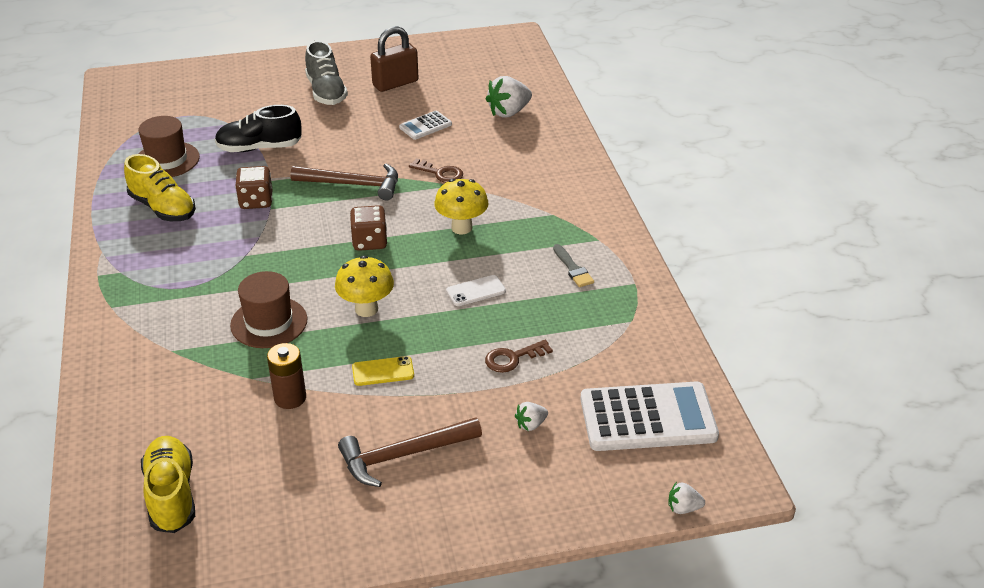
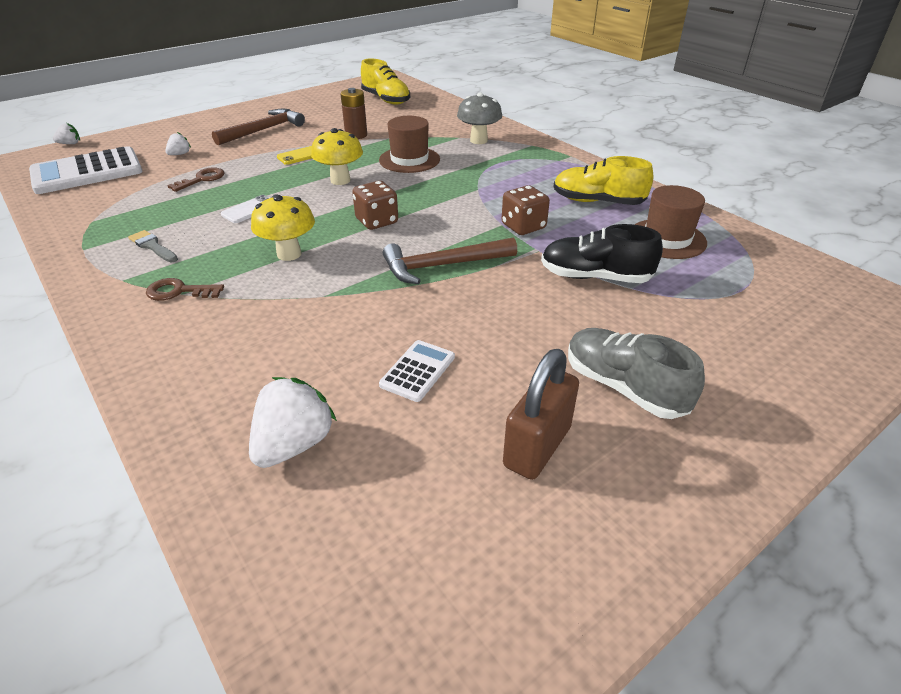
camera: 155 degrees right, 0 degrees up
(158, 335) = (478, 140): none -> grey mushroom
(259, 148) = (595, 277): black shoe -> black shoe turned 135 degrees counterclockwise
(440, 173) = (349, 305): brown key -> brown key (179, 291)

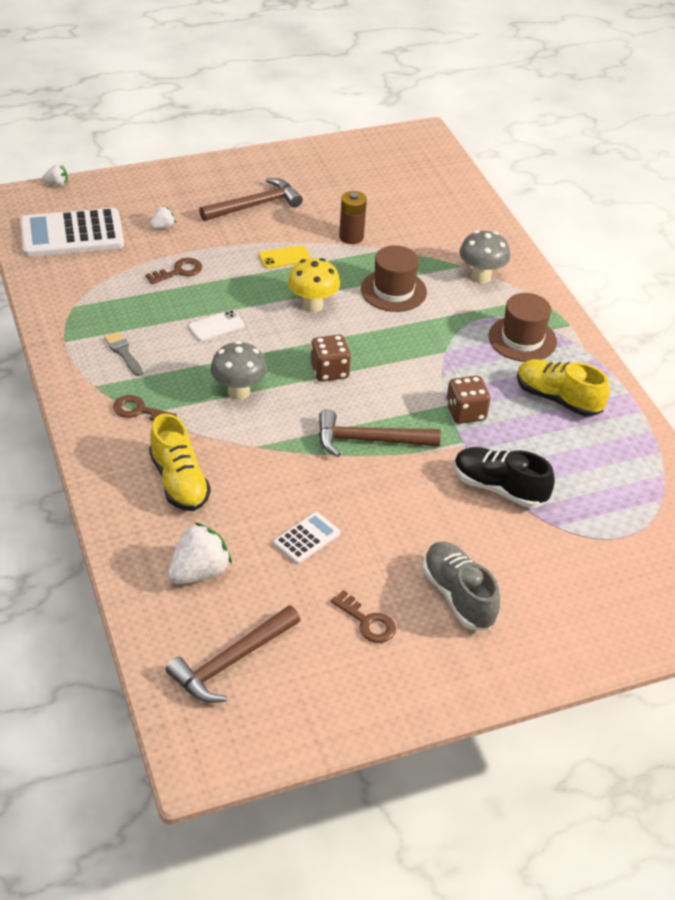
camera: 15 degrees right, 5 degrees up
(289, 254) = (239, 392): yellow mushroom -> grey mushroom
(377, 558) = (231, 661): none -> brown hammer
(386, 100) = (406, 179): yellow shoe -> yellow shoe (179, 481)
(537, 447) = (367, 622): brown padlock -> brown key
(667, 239) = (596, 463): brown hat -> brown hat (522, 339)

